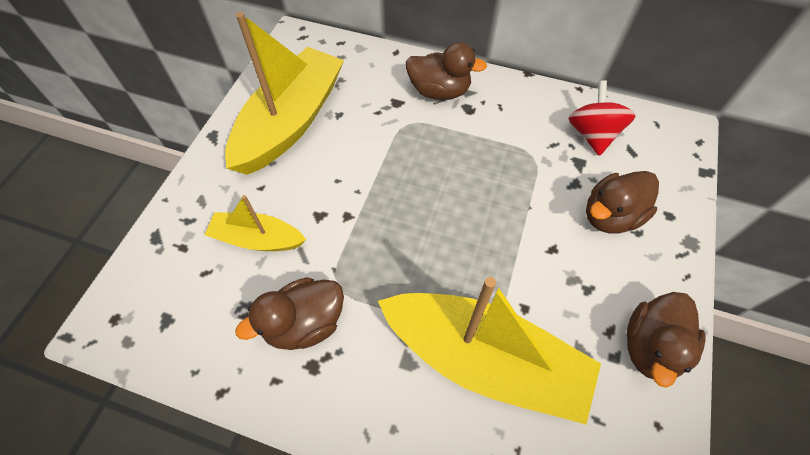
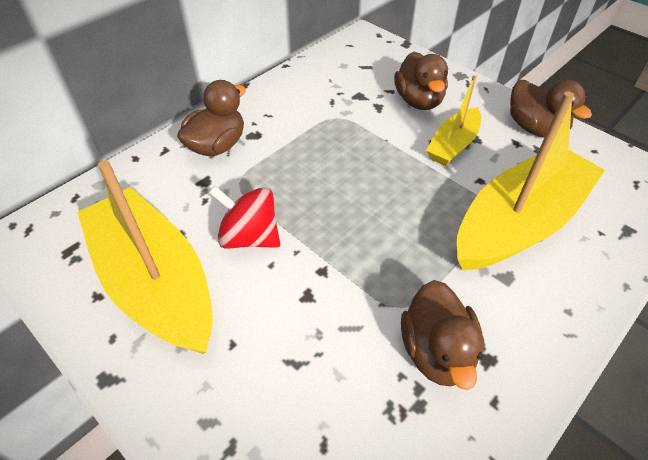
camera: 65 degrees left, 10 degrees down
(257, 239) = (305, 368): yellow boat -> yellow boat (453, 145)
(592, 134) = (337, 78): red spinning top -> red spinning top (249, 237)

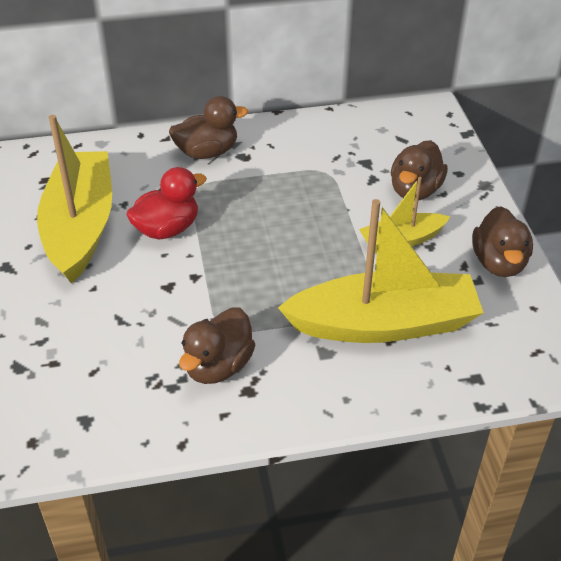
camera: 35 degrees right, 5 degrees down
(249, 237) = (167, 229): red spinning top -> red duck

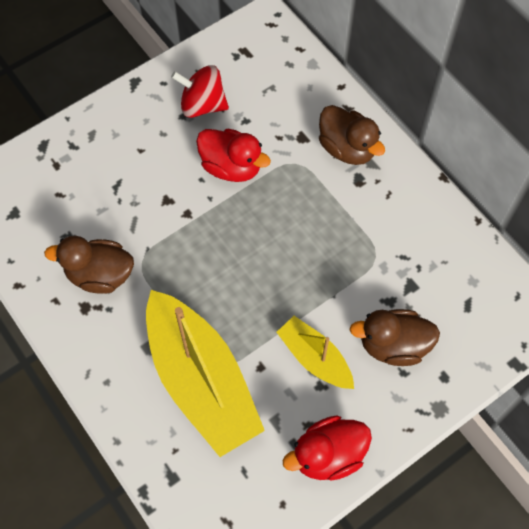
camera: 65 degrees right, 20 degrees up
(80, 226) = (202, 105): yellow boat -> red spinning top
(498, 263) = (328, 455): brown duck -> red duck

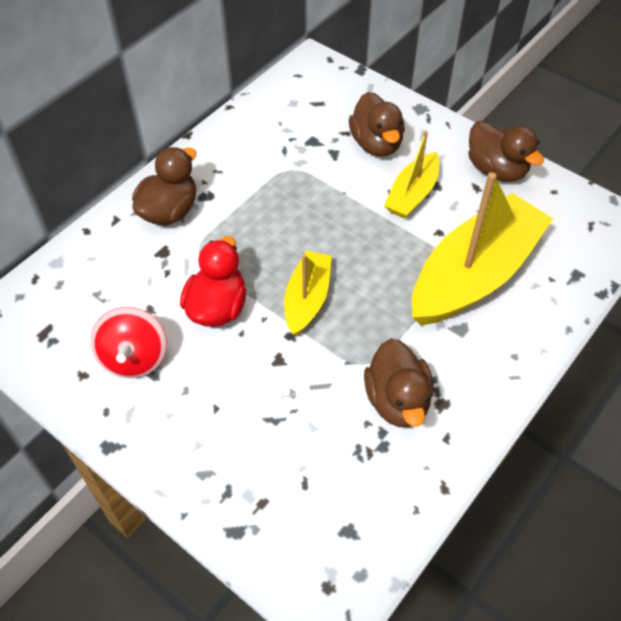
camera: 105 degrees left, 10 degrees down
(219, 234) = (307, 299): none -> yellow boat
(328, 455) = (496, 169): red duck -> brown duck

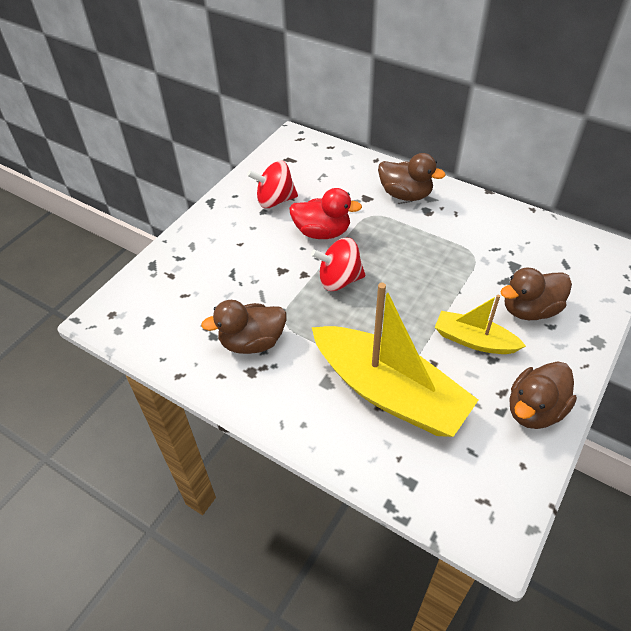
camera: 85 degrees right, 5 degrees down
(307, 299) = (339, 280): yellow boat -> red spinning top

